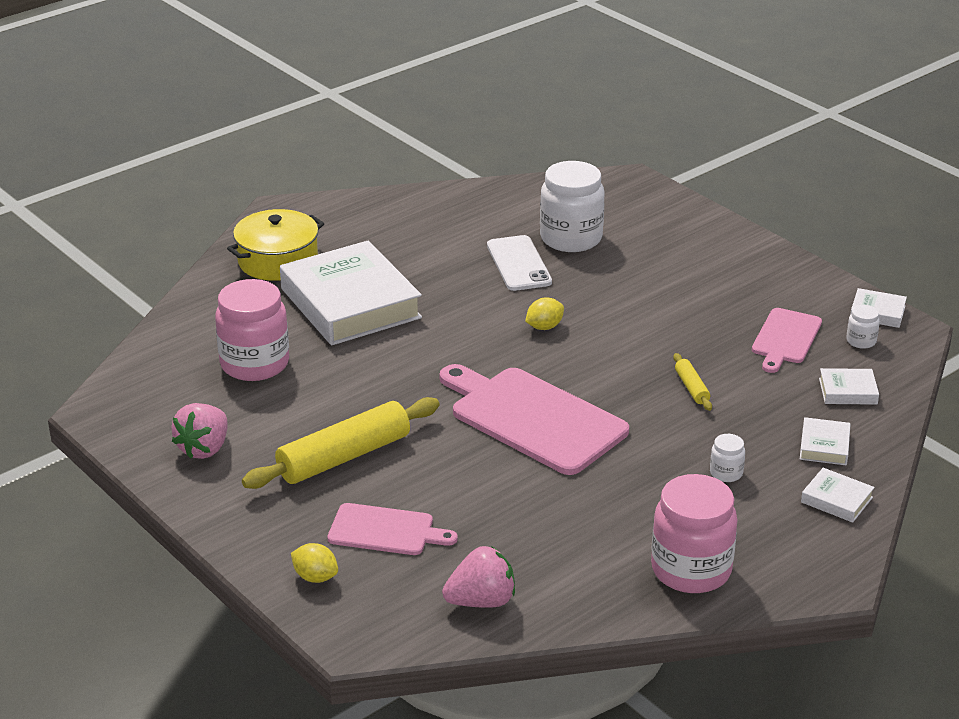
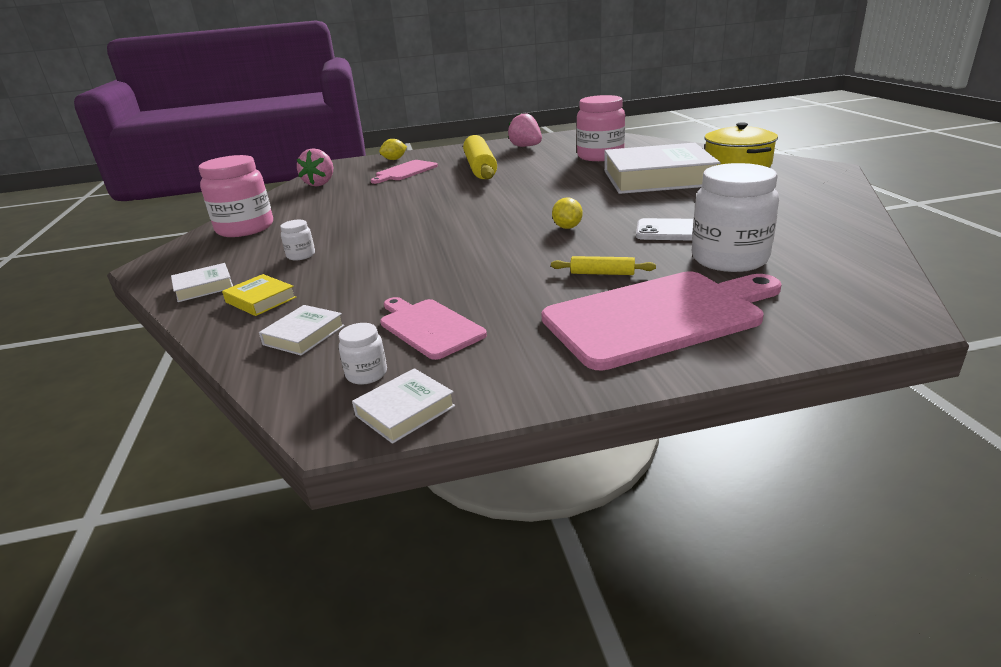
camera: 120 degrees right, 5 degrees down
(533, 418) = (452, 210): pink cutting board -> pink cutting board (658, 317)
(692, 388) = (414, 265): yellow rolling pin -> yellow rolling pin (602, 273)
(824, 446) = (261, 300): white book -> yellow book

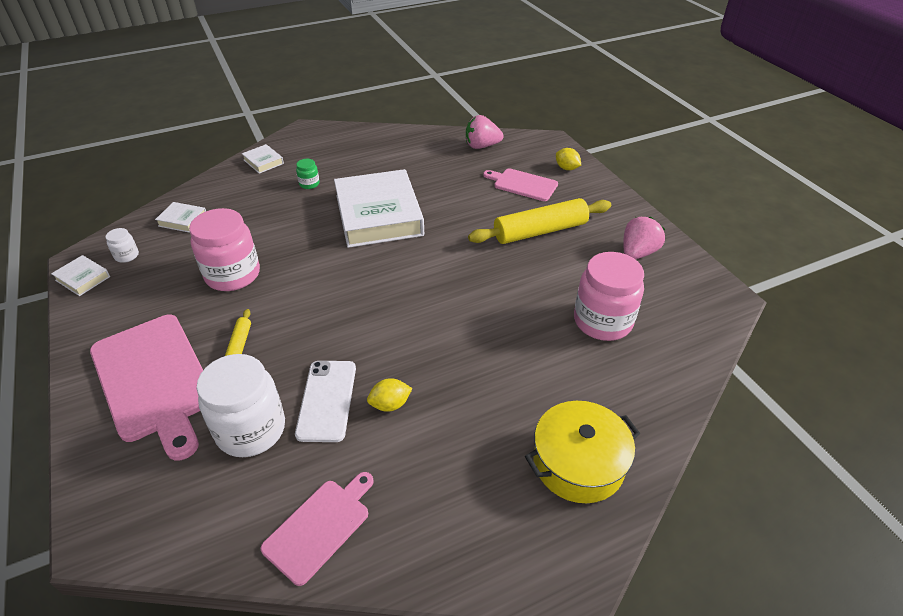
camera: 75 degrees right, 15 degrees up
(245, 228) = (369, 143): pink jar -> pink jar (233, 275)
(261, 300) = (237, 189): yellow book -> none
(301, 255) = (309, 184): white jar -> green jar
(429, 327) = (176, 268): pink cutting board -> pink cutting board (320, 527)
(567, 227) = (349, 314): yellow lemon -> yellow lemon (390, 404)
(658, 178) = (509, 378): white book -> white book (378, 215)

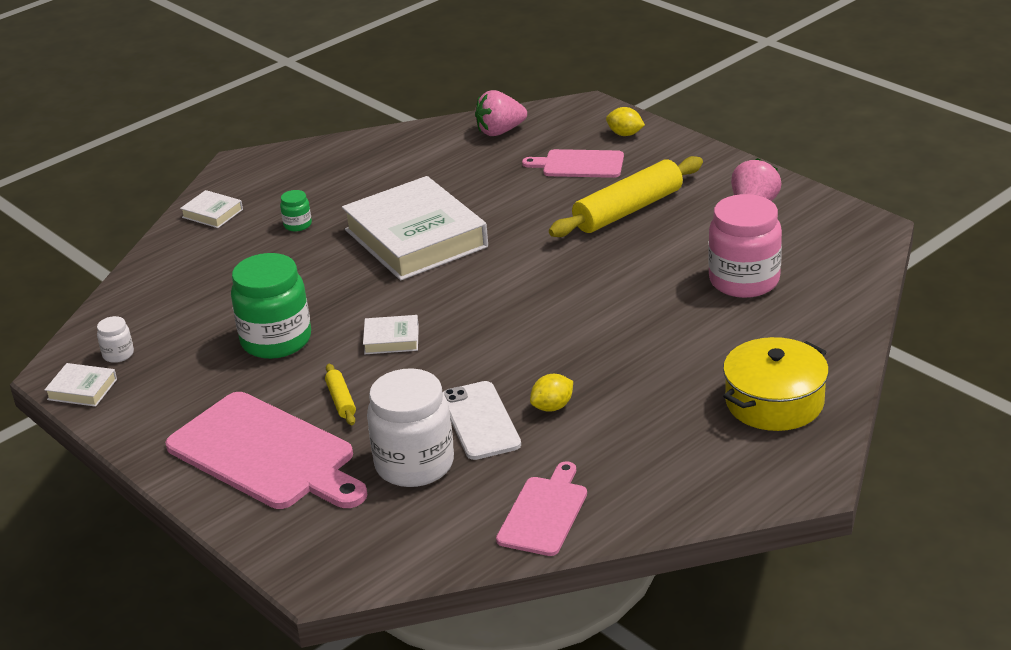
camera: 15 degrees left, 10 degrees down
(183, 220) = (158, 302): white book -> white book (391, 339)
(233, 275) = (276, 340): pink jar -> green jar

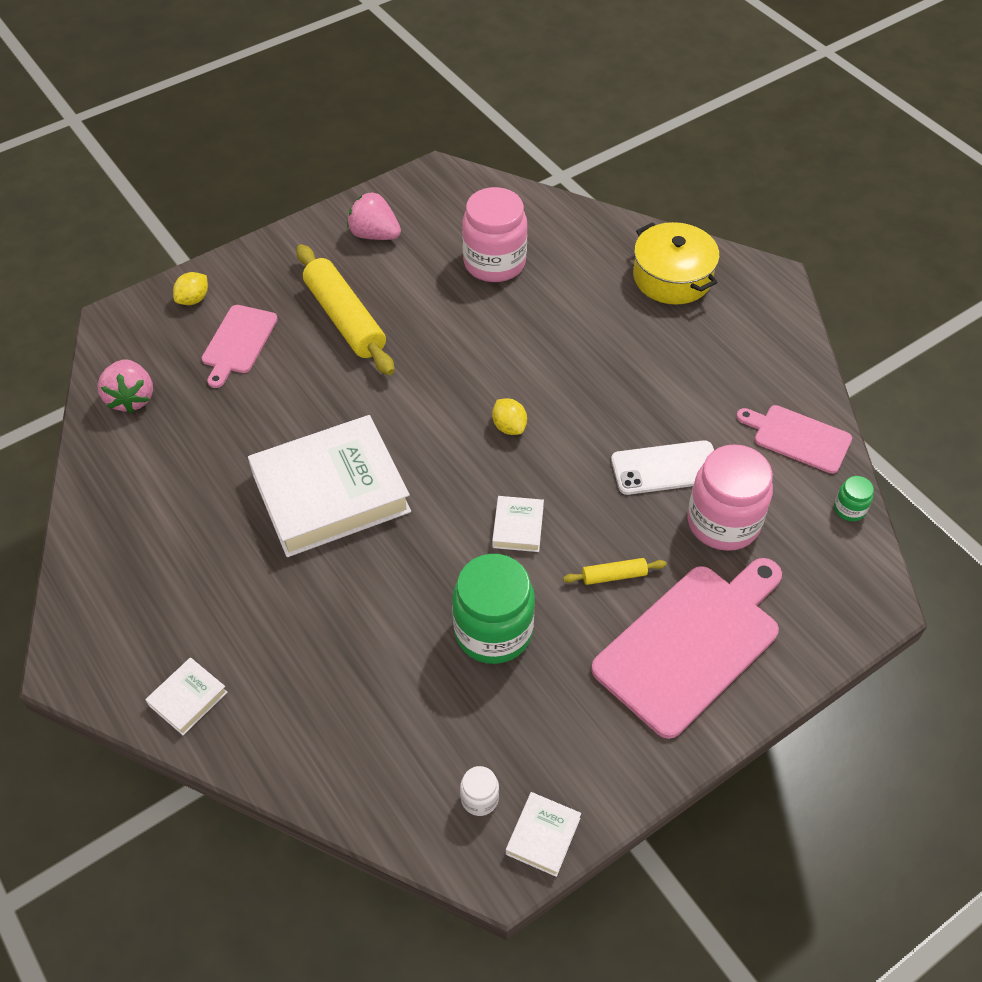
camera: 85 degrees left, 20 degrees up
(297, 225) = (255, 604): green jar -> green jar (849, 509)
(414, 464) = (723, 522): white jar -> pink jar
(552, 407) = (654, 415): yellow lemon -> yellow lemon (509, 427)

